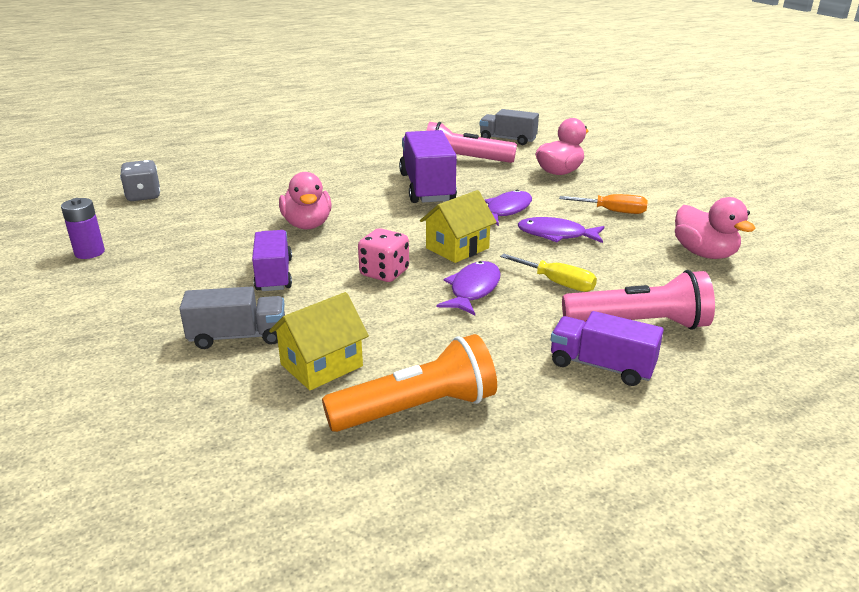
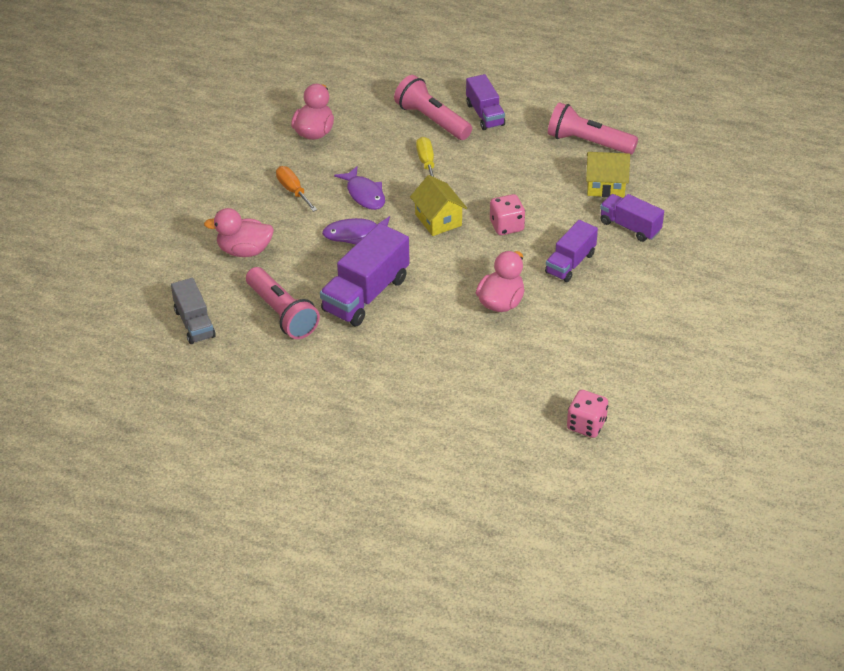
camera: 135 degrees left, 15 degrees up
(89, 252) = (669, 360): purple battery -> none
(143, 196) = (586, 425): grey dice -> pink dice
(238, 336) = (630, 227): grey truck -> purple truck
(417, 409) = (588, 142): orange flashlight -> pink flashlight
(457, 248) = (438, 220): yellow house -> yellow house turned 60 degrees clockwise
(473, 290) = (476, 185): purple fish -> none

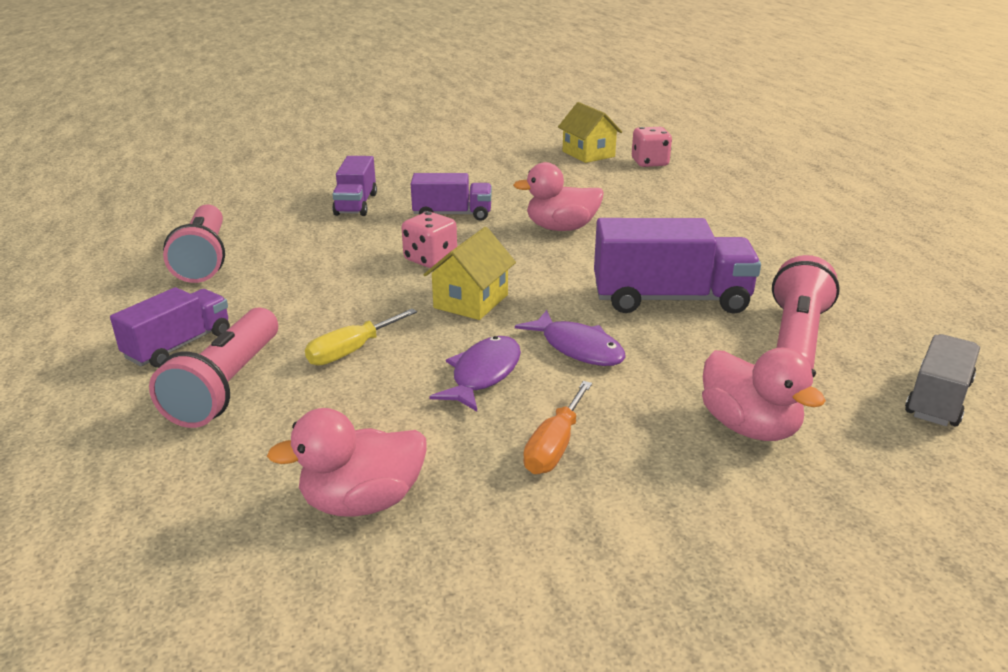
camera: 125 degrees left, 15 degrees down
(605, 186) = (292, 230): yellow house -> yellow house (588, 154)

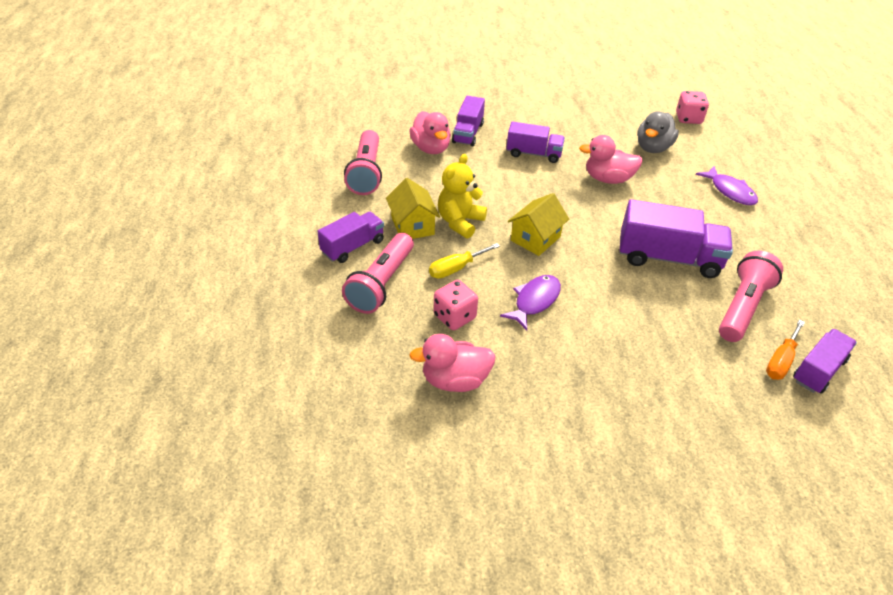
camera: 10 degrees right, 15 degrees up
(353, 296) = (460, 222): none -> yellow teddy bear
(430, 259) = (513, 196): pink dice -> pink dice (454, 317)
(554, 446) = (568, 363): orange screwdriver -> orange screwdriver (781, 361)
(577, 348) = (597, 290): purple fish -> purple fish (730, 191)
(588, 154) = (644, 102): yellow house -> yellow house (412, 226)
(613, 193) = (653, 148): none -> grey duck
(749, 427) = (689, 370): pink duck -> pink duck (431, 148)
(938, 399) = (818, 370): grey truck -> purple truck

